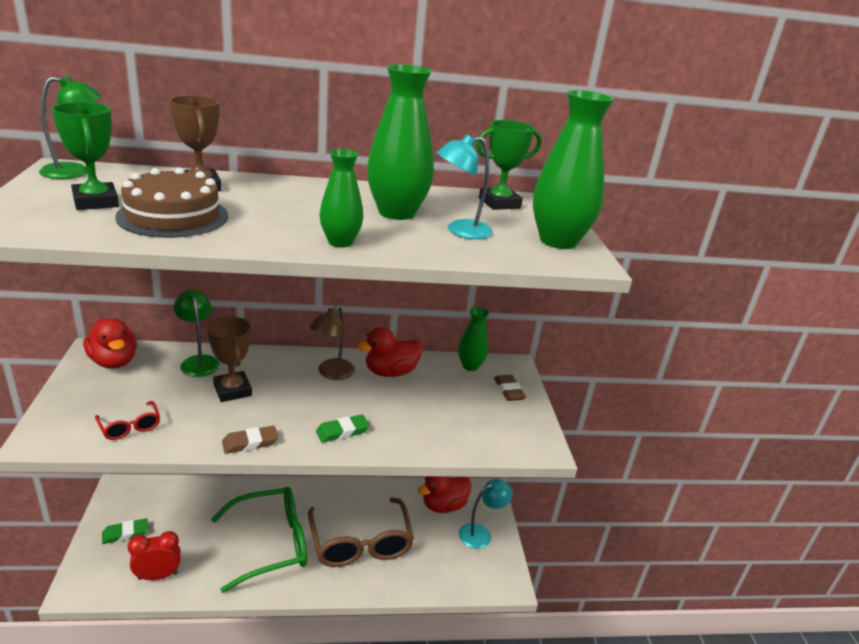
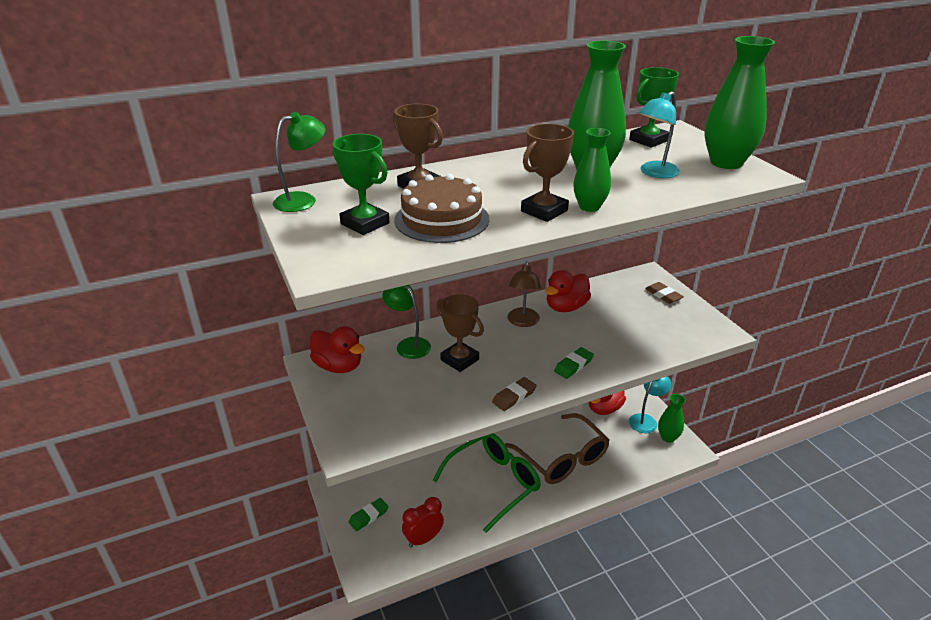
camera: 15 degrees left, 5 degrees up
(130, 427) = (409, 415): red glasses -> none
(287, 234) = (544, 211): none -> brown trophy
(470, 366) = (619, 284): green vase -> green vase (668, 437)

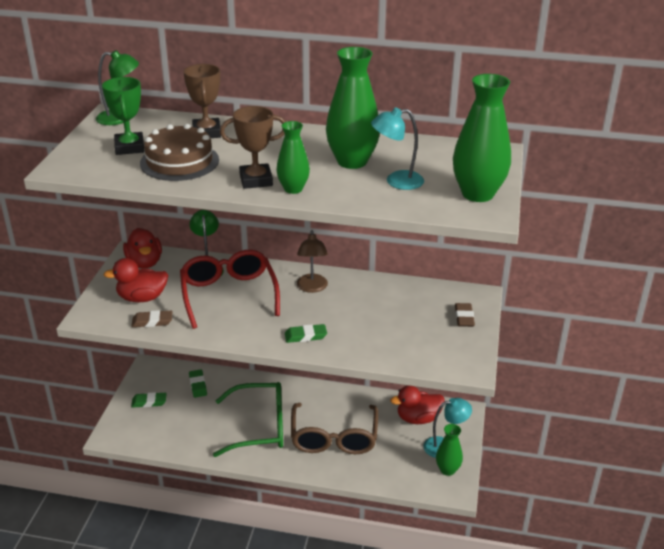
camera: 35 degrees right, 0 degrees up
(399, 475) = (198, 385): none -> green eraser
(423, 539) = (169, 437): red clock -> none
(459, 360) = (228, 294): brown trophy -> red glasses
(514, 396) = (232, 336): brown eraser -> brown eraser (152, 321)
(523, 322) = (312, 288): brown lamp -> brown lamp turned 45 degrees counterclockwise
(566, 307) = (363, 291): red duck -> red duck (142, 298)
(648, 140) = (450, 153): green trophy -> none

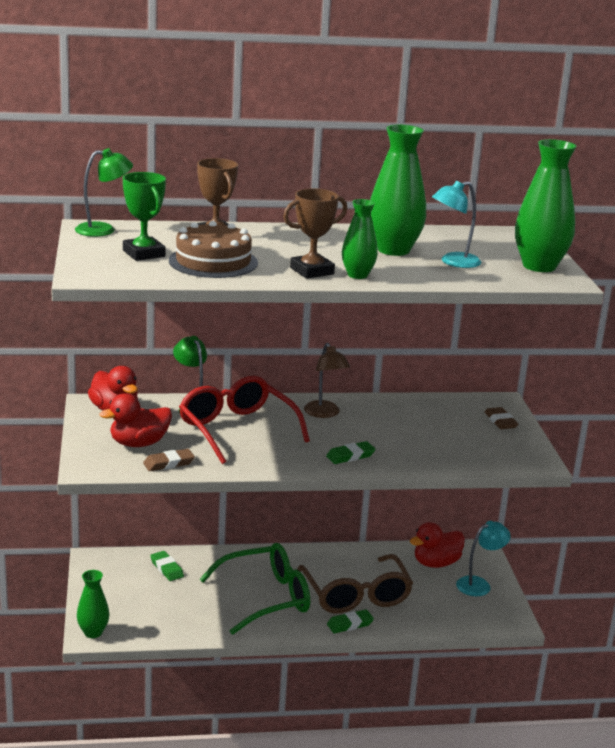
camera: 20 degrees left, 10 degrees down
(149, 402) = (117, 594): green eraser -> green eraser (350, 624)
(447, 470) = (494, 605): green vase -> green vase (93, 632)

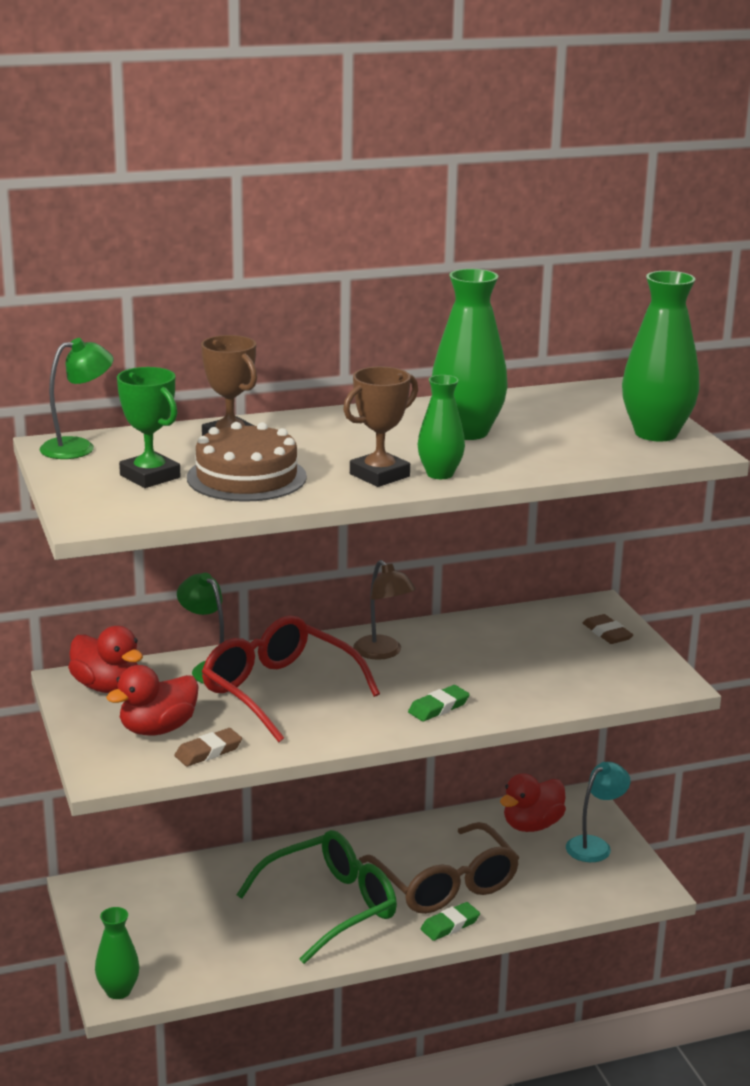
camera: 10 degrees left, 0 degrees up
(166, 568) = (187, 886): green eraser -> none
(453, 262) = (549, 440): turquoise lamp -> none

